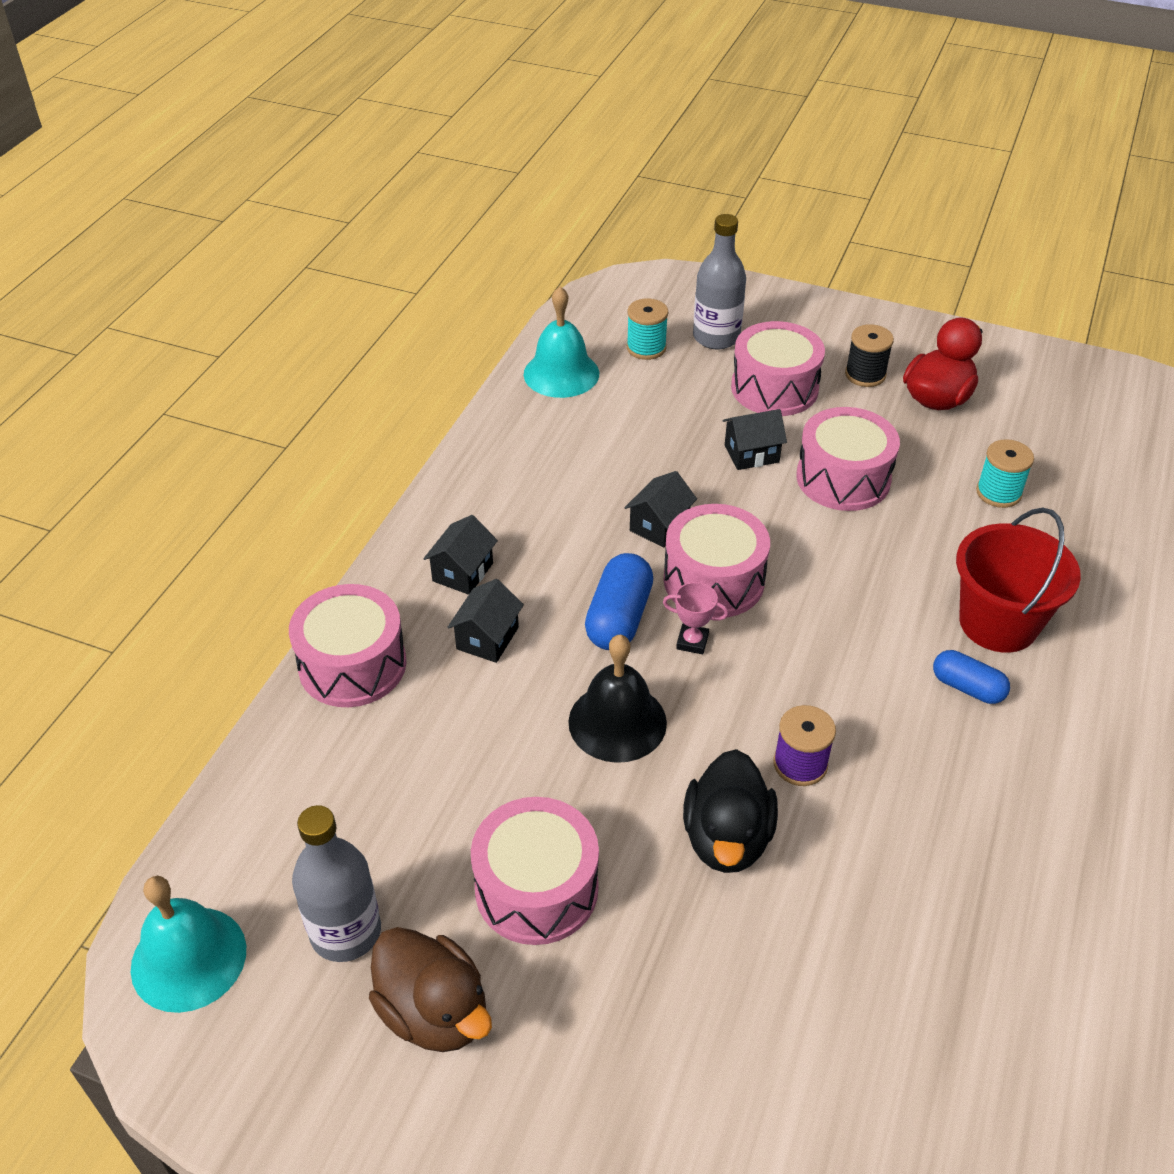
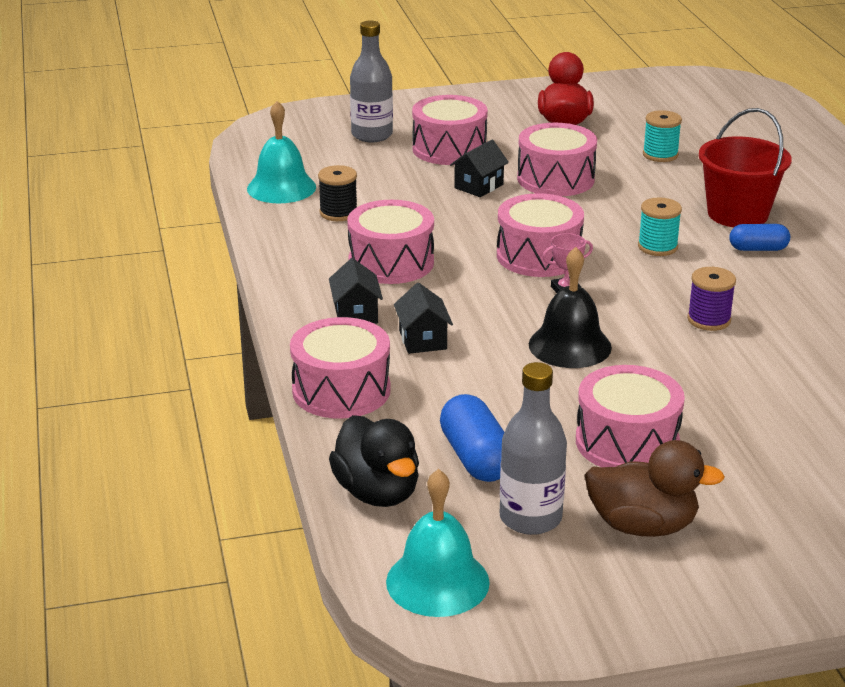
camera: 35 degrees left, 15 degrees down
(561, 520) = (391, 262): none -> pink drum
(619, 618) = (501, 296): blue capsule -> blue capsule (476, 458)
(646, 348) = (327, 155): turquoise spool -> turquoise spool (657, 247)
(659, 526) = (465, 242): black house -> none
(727, 838) = (711, 370): black duck -> black duck (377, 492)
(865, 375) = (501, 124): black spool -> black spool (338, 213)

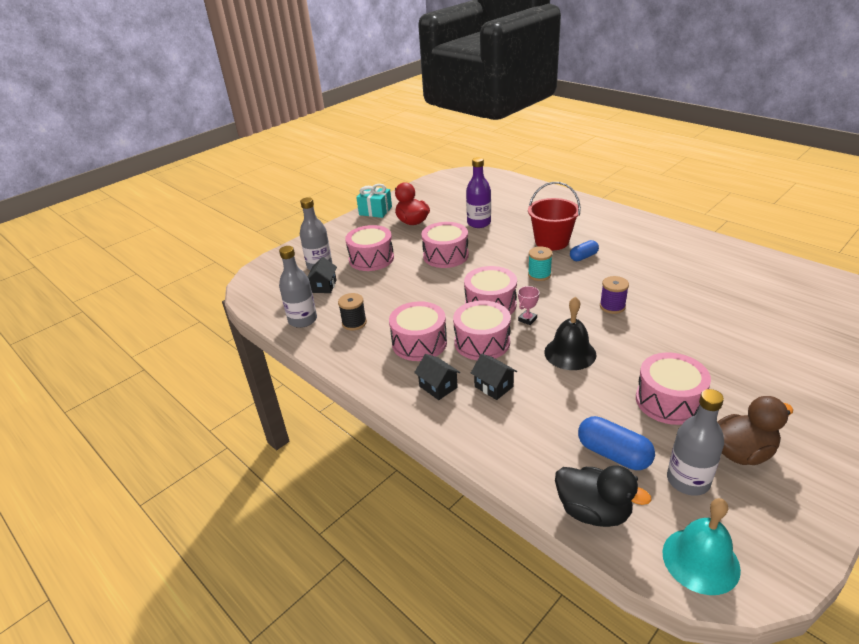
camera: 30 degrees left, 5 degrees up
(281, 187) = (302, 320): turquoise bell -> grey bottle
(341, 390) = (489, 446): pink drum -> pink drum (482, 342)
(478, 186) = (412, 275): black house -> black house (324, 286)
(529, 91) = (375, 211): none -> turquoise gift
(660, 155) = (479, 223): turquoise spool -> purple bottle

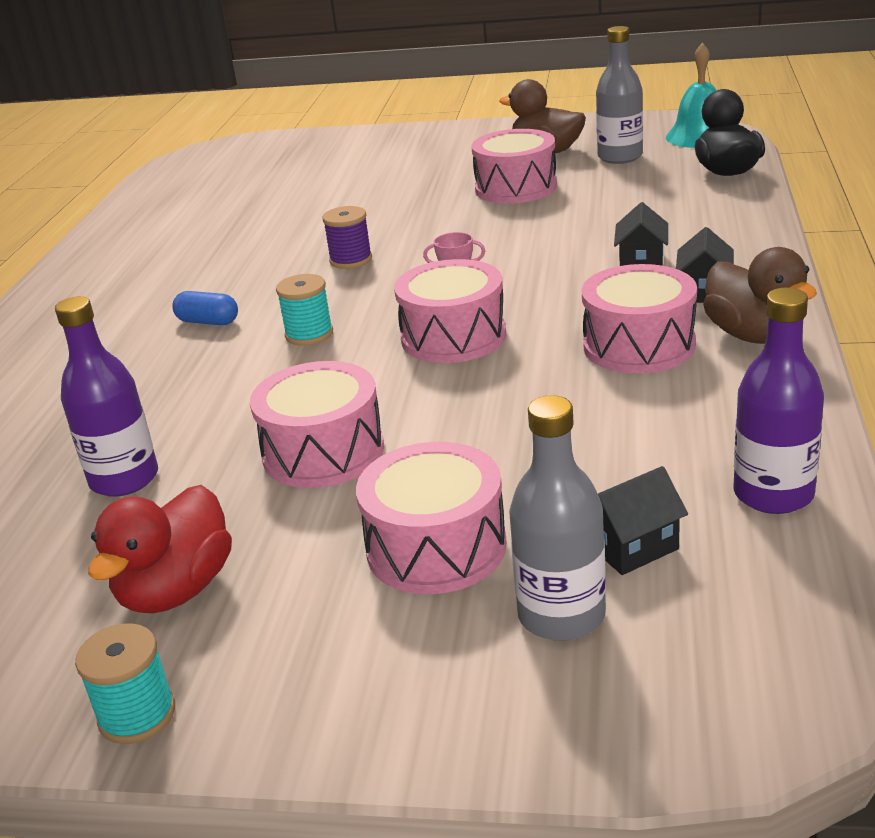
camera: 125 degrees left, 5 degrees down
(302, 320) = (773, 494): grey bottle -> purple bottle
(354, 323) = (686, 429): black spool -> none
(375, 211) = (137, 715): turquoise gift -> turquoise spool
(383, 375) = (754, 335): none -> brown duck
(482, 342) = (562, 304): pink drum -> none
(551, 242) = (166, 366): red bucket -> none
(570, 353) = (501, 249): black bell -> none
(613, 454) = (639, 185): blue capsule -> none

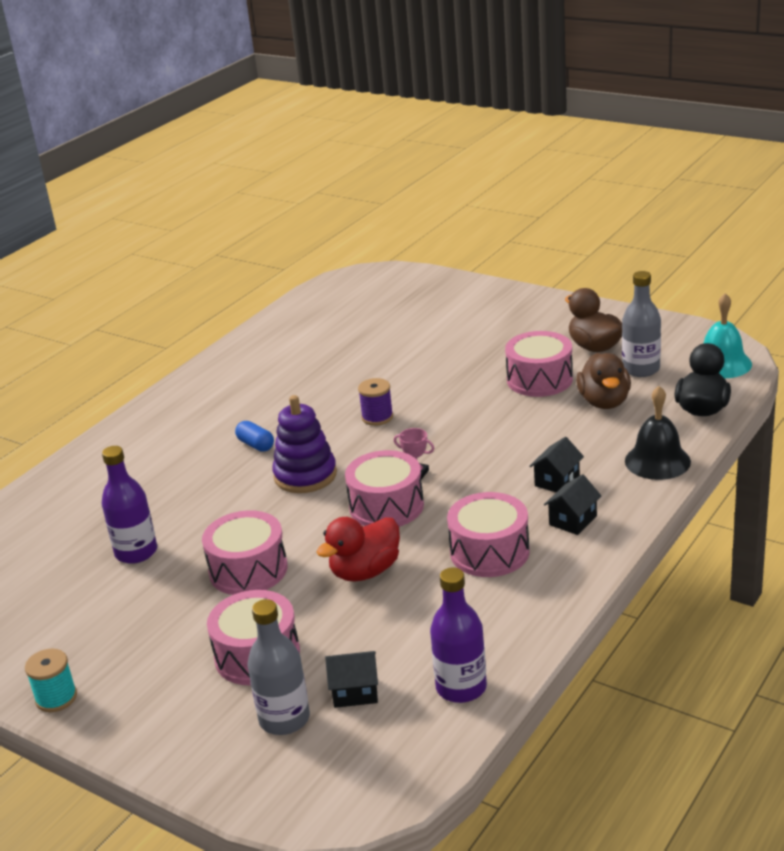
camera: 25 degrees right, 0 degrees up
(176, 590) = (116, 634): red duck -> red duck (365, 571)
(309, 334) = (305, 475): turquoise spool -> purple stacking toy
(733, 221) = (657, 461): none -> black bell
(754, 335) = (567, 568): brown duck -> brown duck (604, 402)

